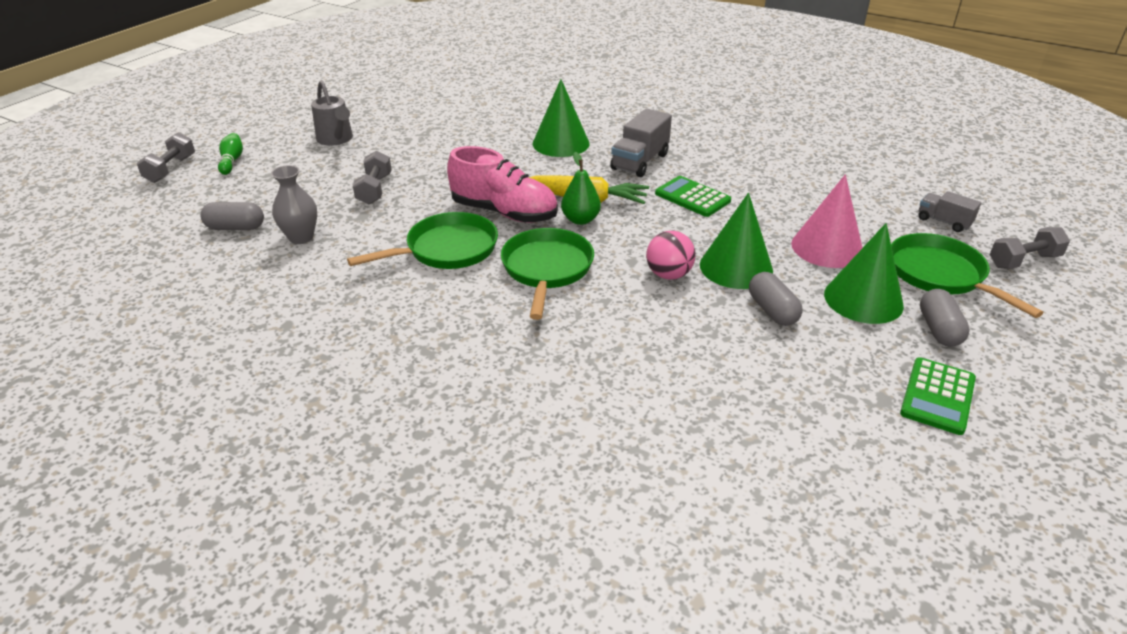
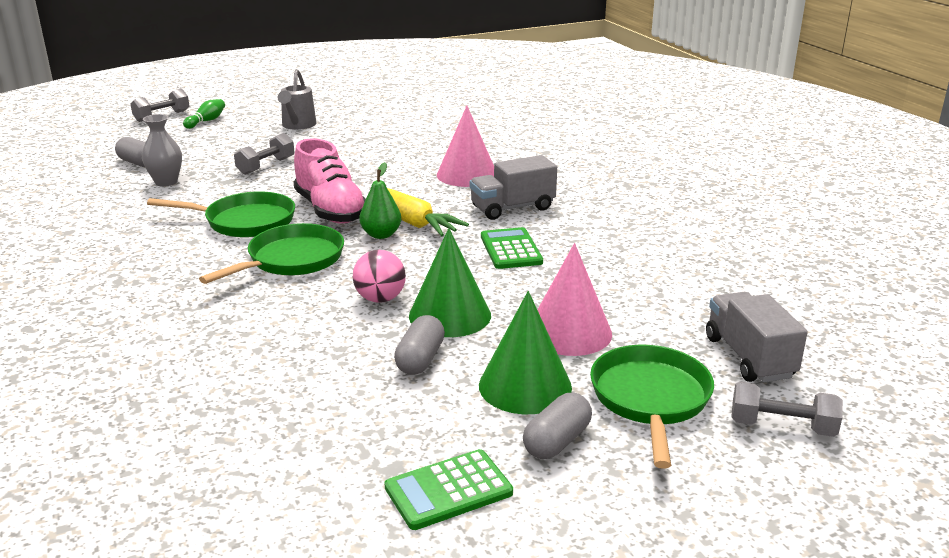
camera: 35 degrees right, 10 degrees down
(561, 143) = (467, 174): green cone -> pink cone
(943, 221) = (749, 357): grey truck -> grey truck, size x1.63

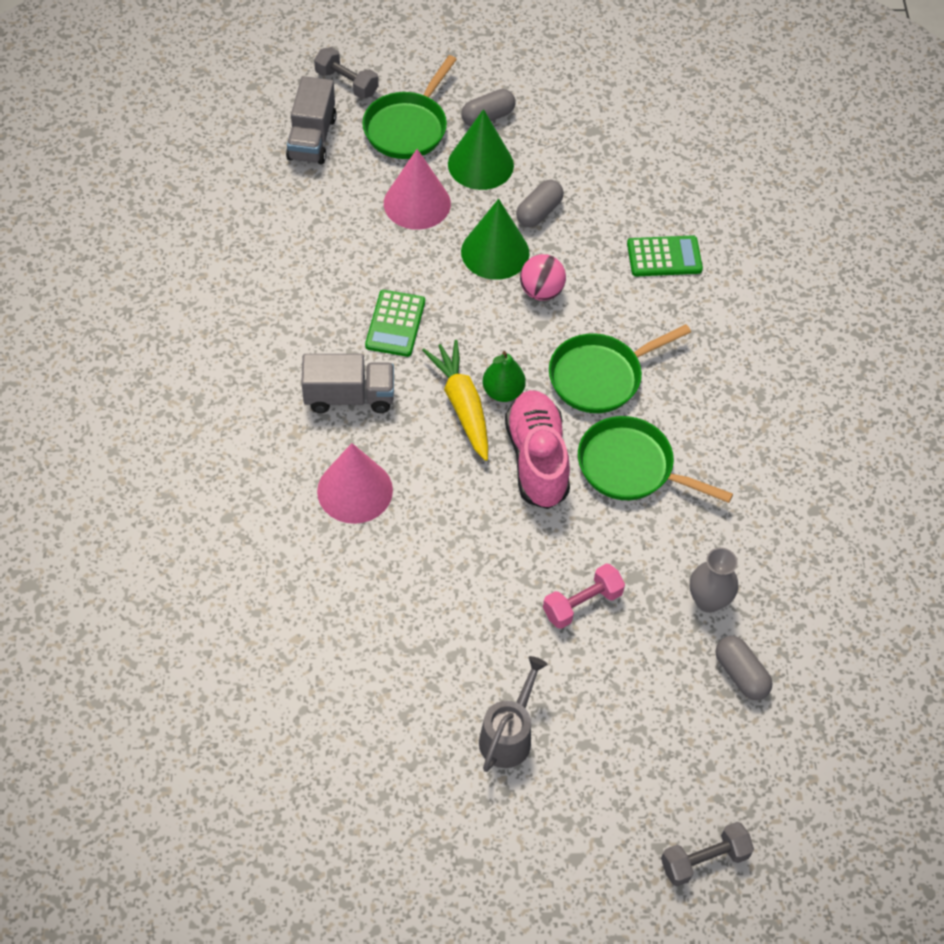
camera: 160 degrees left, 30 degrees up
(206, 121) = (638, 808): green bowling pin -> none
(266, 166) = (582, 603): grey dumbbell -> pink dumbbell
(448, 490) = (567, 106): green calculator -> green calculator (664, 257)

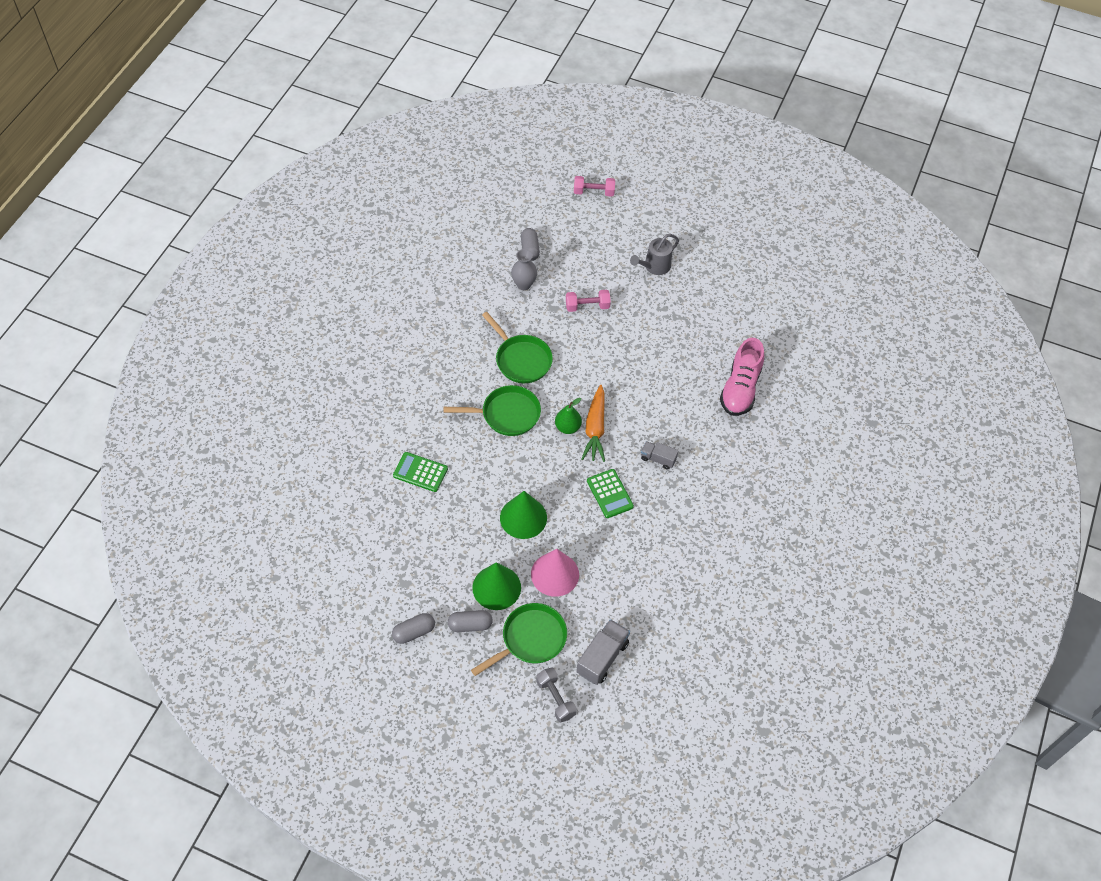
camera: 155 degrees left, 0 degrees up
(349, 397) = (658, 459): grey truck -> grey truck, size x0.61
(355, 490) = (678, 405): pink cone -> none
(395, 324) = (610, 494): green calculator -> green calculator turned 120 degrees clockwise
(462, 405) = (595, 429): yellow carrot -> orange carrot
(537, 459) = (569, 383): pink shoe -> pink shoe (740, 389)
(539, 212) = (479, 535): grey capsule -> grey capsule (414, 632)
(541, 291) = (510, 480): pink ball -> none
(704, 860) = (593, 192): grey dumbbell -> pink dumbbell

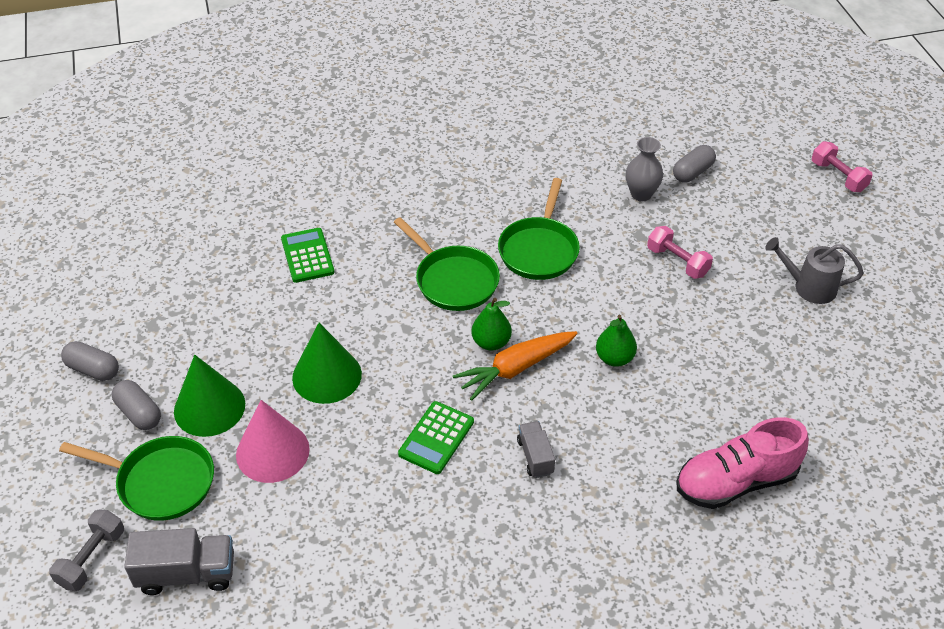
camera: 55 degrees right, 10 degrees down
(626, 381) = (614, 358): none -> green pear

